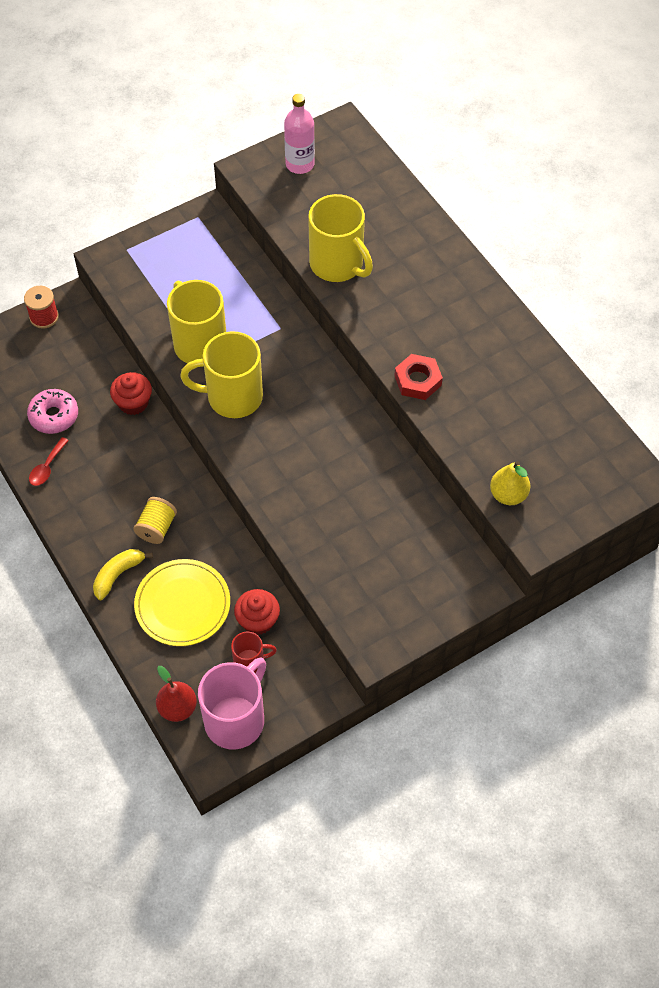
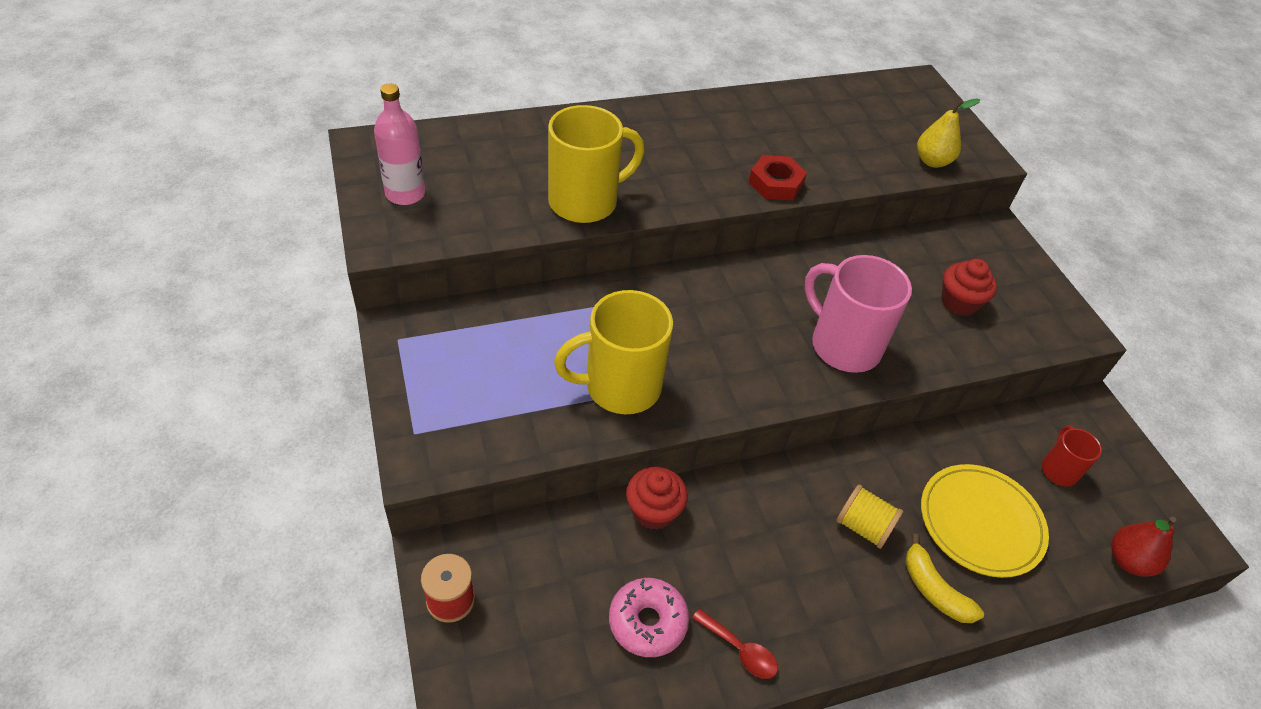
camera: 80 degrees left, 10 degrees down
(232, 397) = (717, 372): yellow mug -> none
(236, 719) = (1136, 502): pink mug -> pink mug (843, 345)
(258, 620) = (1003, 449): red cupcake -> red cupcake (959, 302)

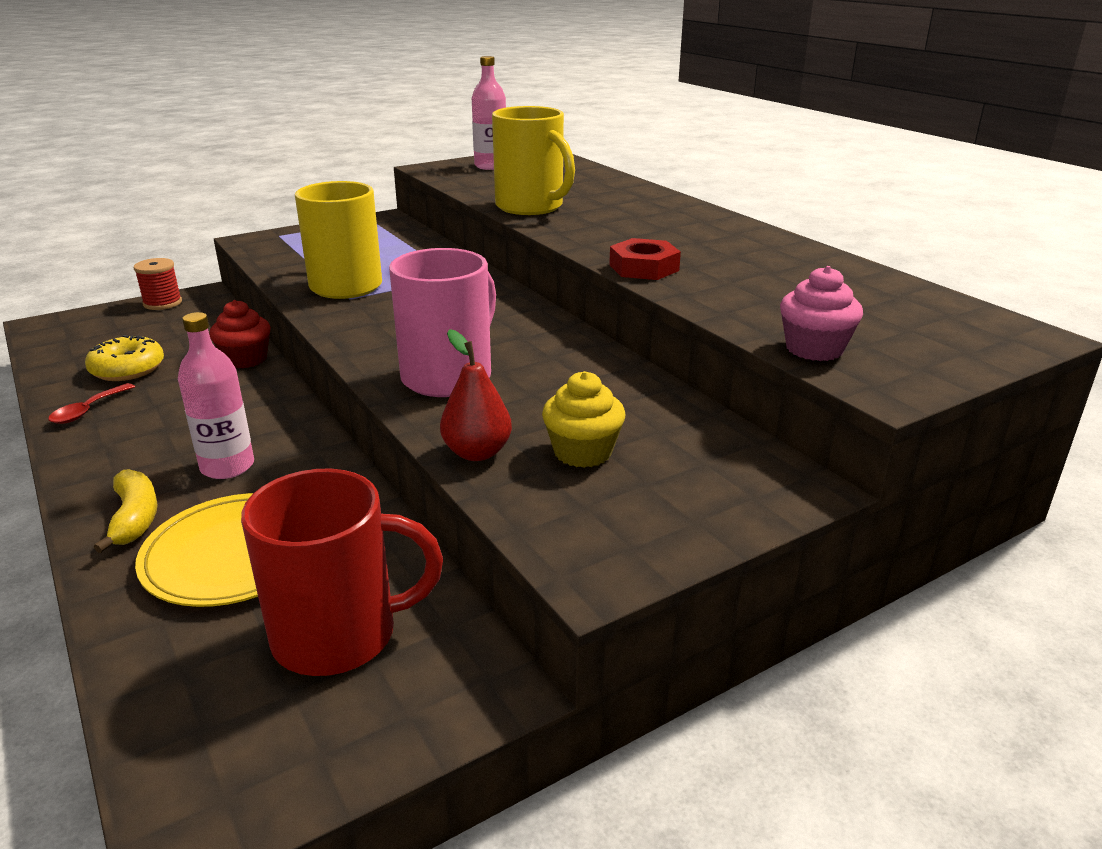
camera: 80 degrees right, 20 degrees down
(647, 622) = (128, 369): pink donut -> yellow donut
(863, 527) = (227, 466): yellow spool -> pink bottle
(932, 161) = (814, 349): yellow pear -> pink cupcake
(934, 589) = (134, 518): yellow banana -> yellow banana turned 120 degrees clockwise
(959, 302) = (582, 452): red cupcake -> yellow cupcake
(1058, 470) = (339, 635): red mug -> red mug, size x1.94
(1128, 561) = (156, 715): red pear -> red pear (477, 452)

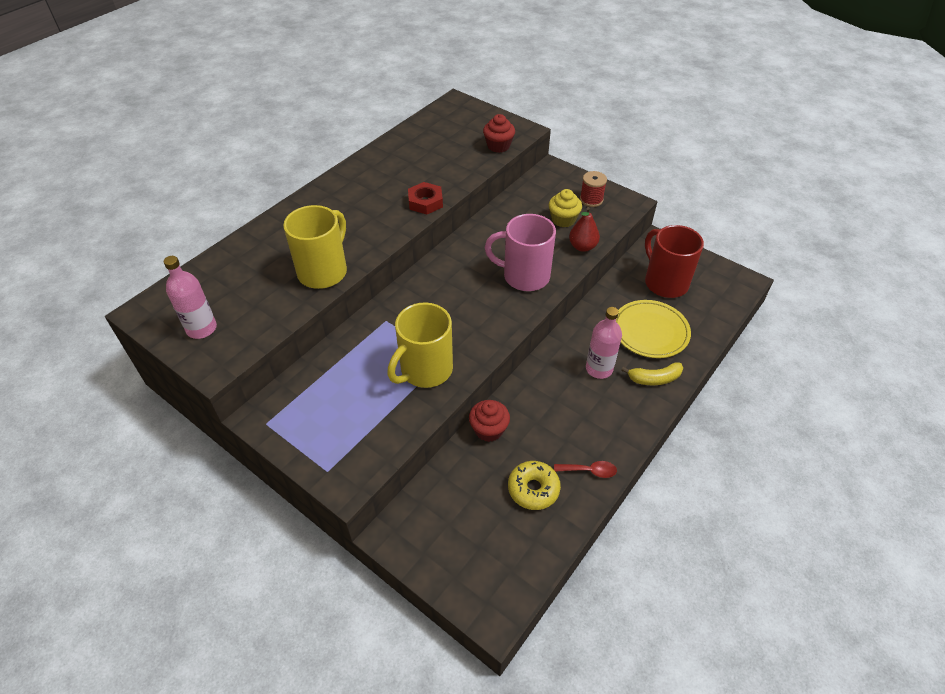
camera: 110 degrees left, 20 degrees up
(134, 518) = (654, 378): yellow banana -> yellow banana turned 150 degrees counterclockwise
(162, 303) = (418, 552): red spool -> red spool (591, 200)
(814, 349) = (498, 146): pink cupcake -> red cupcake

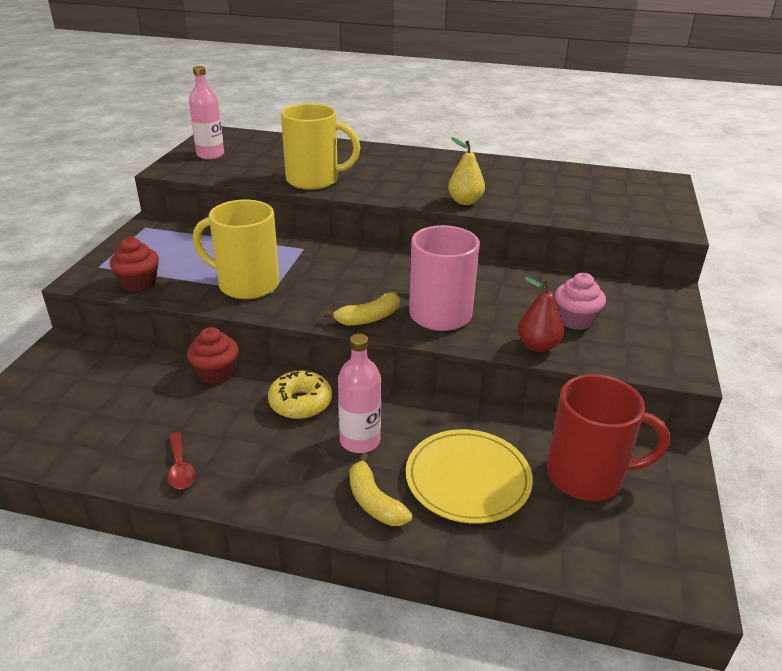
camera: 65 degrees right, 15 degrees down
(425, 202) = (465, 201): red nut -> yellow pear
(498, 146) = (619, 219): red cupcake -> red cupcake (139, 283)
(512, 313) = (368, 318): none -> yellow banana
(533, 489) = (139, 426): yellow donut -> yellow donut (300, 403)
(563, 220) = (575, 320): yellow cupcake -> pink cupcake
(591, 200) = (644, 334): red spool -> none
(665, 282) = (587, 476): red mug -> red mug turned 60 degrees clockwise

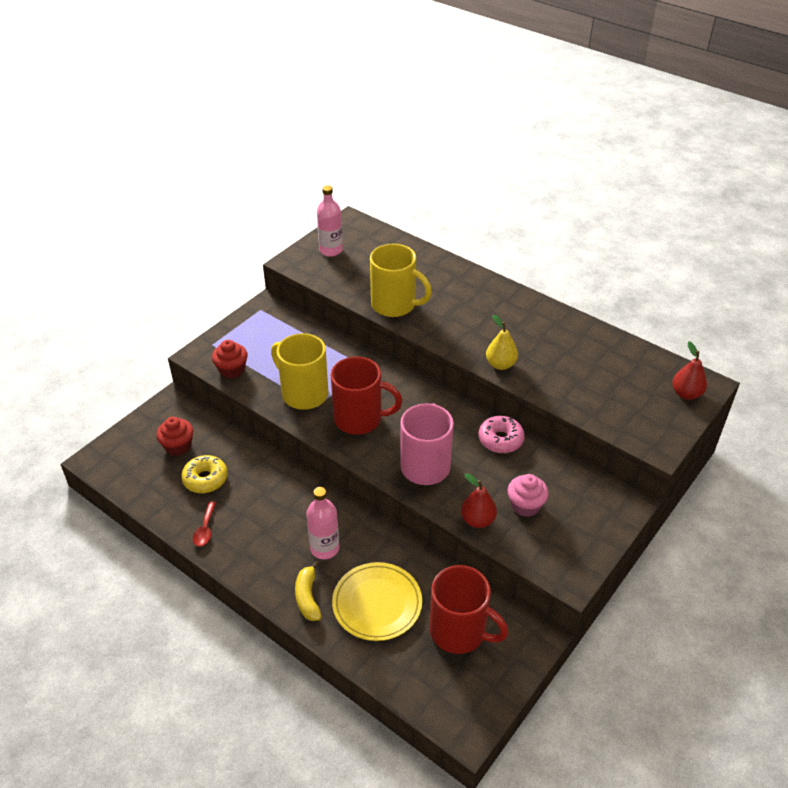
camera: 25 degrees right, 10 degrees up
(216, 373) = (260, 459): red cupcake -> red cupcake (178, 446)
(300, 403) = (302, 503): yellow donut -> yellow donut (205, 479)
(331, 291) = (360, 419): none -> red mug
(368, 318) = (371, 454): yellow banana -> none
(500, 274) = (500, 439): none -> pink donut
(656, 189) = (686, 394): none -> red pear

